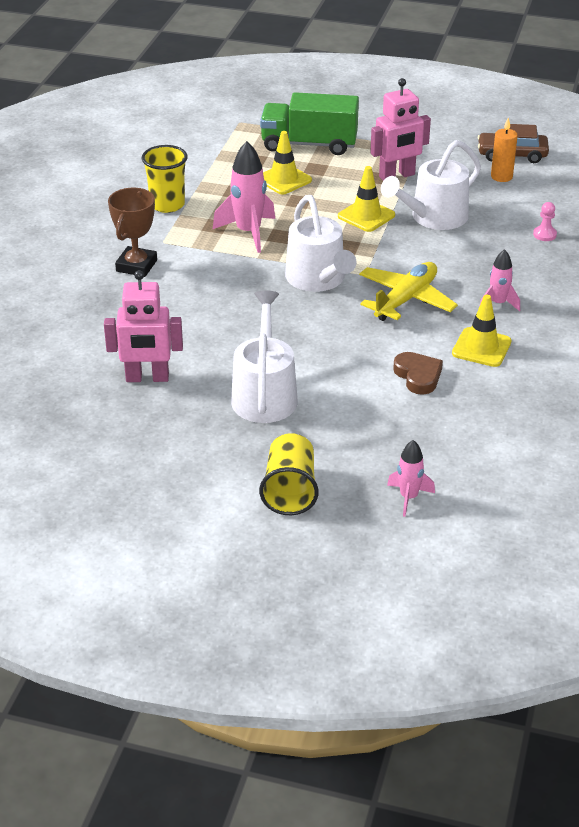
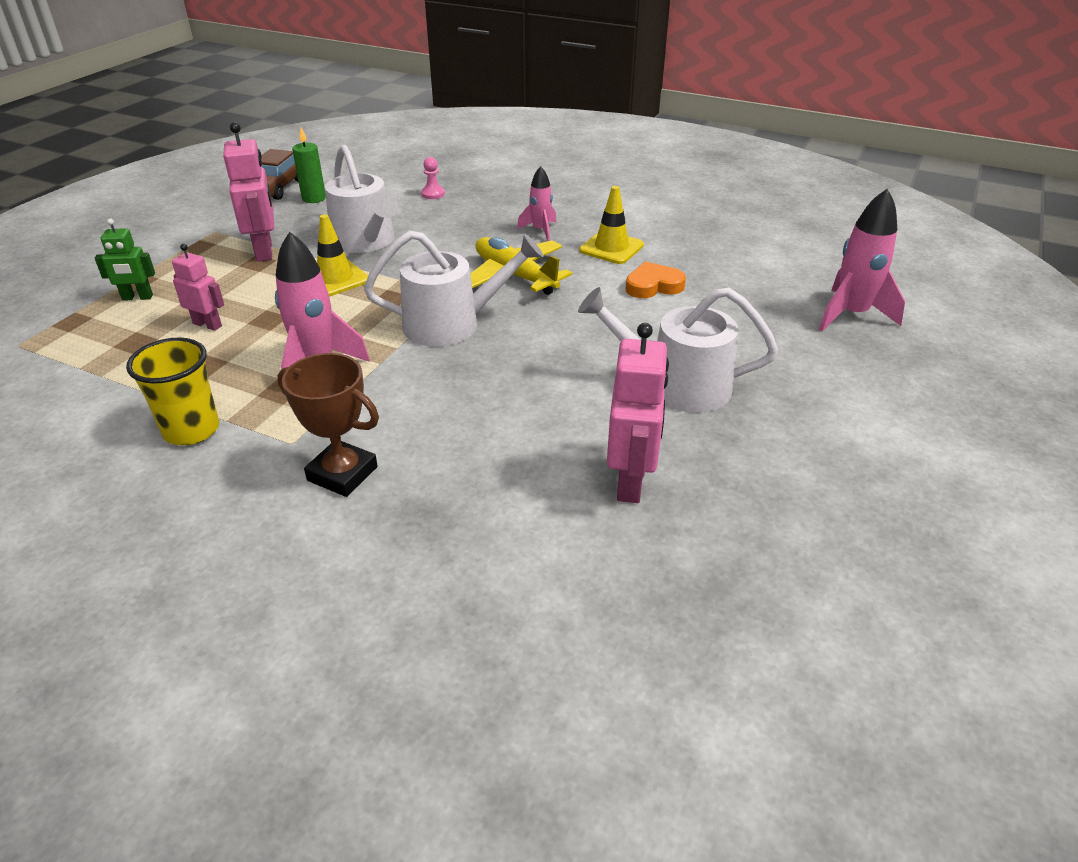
camera: 80 degrees left, 0 degrees up
(284, 179) = (207, 324): yellow traffic cone -> pink robot
(290, 490) = (854, 385): yellow cup -> none
(309, 144) = (137, 297): green truck -> green robot
(408, 497) = (851, 315): pink rocket -> pink rocket, size x1.70
(418, 376) = (653, 286): brown heart -> orange heart
(501, 177) = (314, 198): orange candle -> green candle

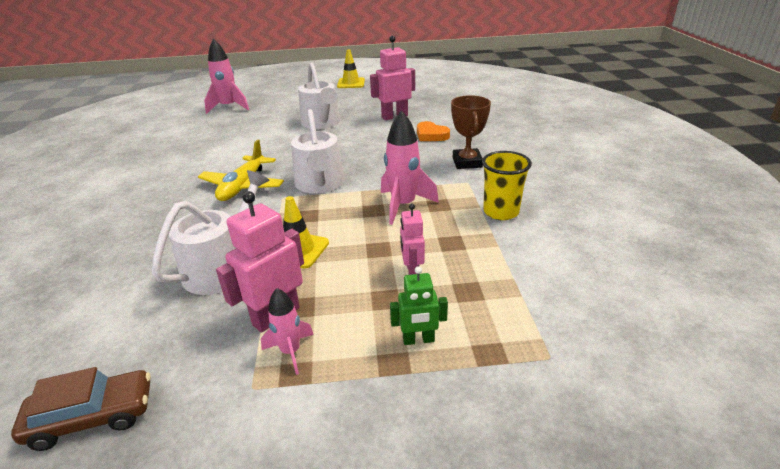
camera: 120 degrees left, 5 degrees down
(137, 297) = (418, 340): green robot -> green robot turned 120 degrees clockwise
(314, 198) = (124, 358): green candle -> none
(433, 194) = (93, 277): pink pawn -> none
(451, 324) = (320, 184): white watering can -> white watering can turned 150 degrees counterclockwise
(540, 230) = (163, 200): pink rocket -> pink rocket (291, 351)
(611, 248) = (182, 170): yellow traffic cone -> yellow traffic cone (351, 83)
(653, 286) = (228, 148): orange heart -> orange heart (431, 135)

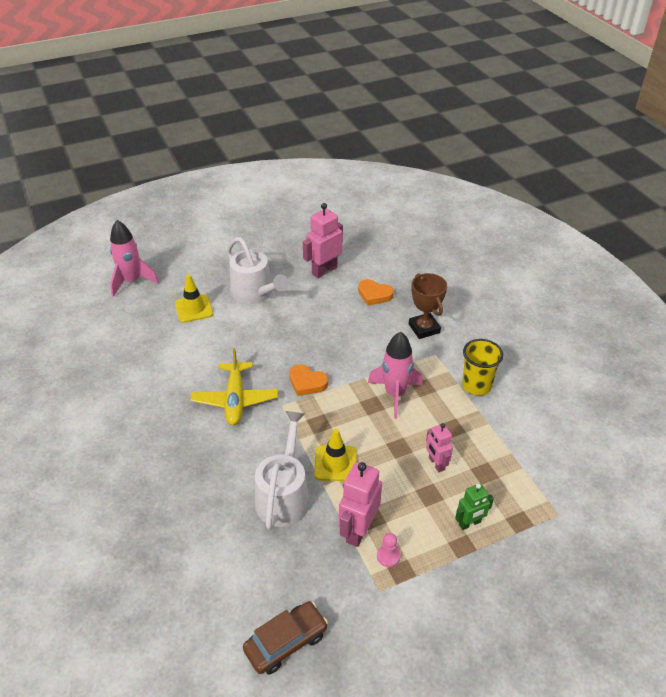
camera: 20 degrees left, 10 degrees up
(291, 351) = (388, 556): pink rocket -> pink pawn
(320, 184) = (307, 383): white watering can -> orange heart
(351, 83) = (246, 218): yellow traffic cone -> yellow traffic cone (194, 309)

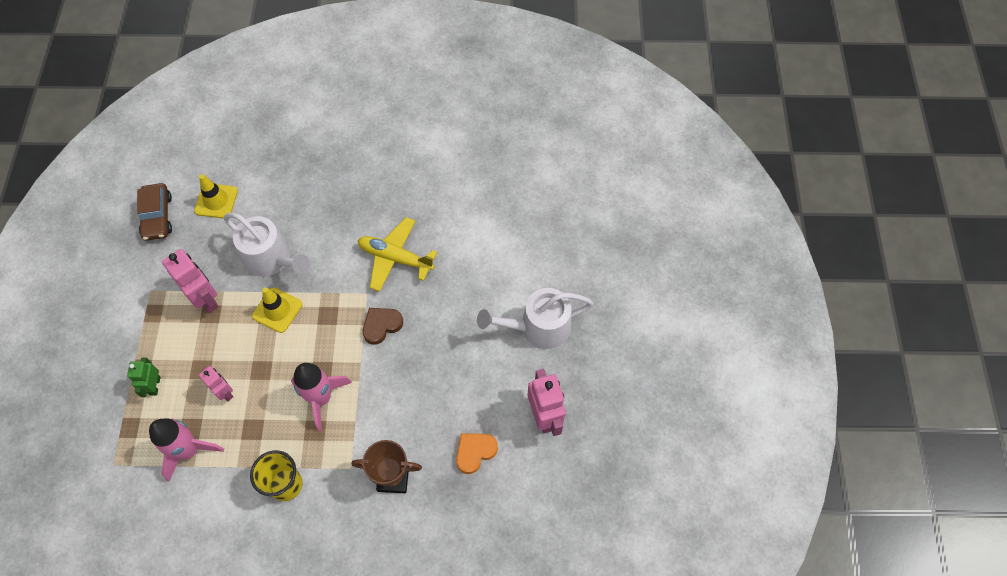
camera: 115 degrees right, 20 degrees up
(132, 281) = (614, 217): pink rocket -> pink rocket (189, 451)
(194, 309) = (541, 261): yellow traffic cone -> yellow traffic cone (216, 201)
(307, 383) = (381, 326): orange heart -> brown heart
(388, 556) = (171, 309): pink pawn -> none
(436, 464) = (225, 392): pink robot -> pink robot turned 45 degrees clockwise

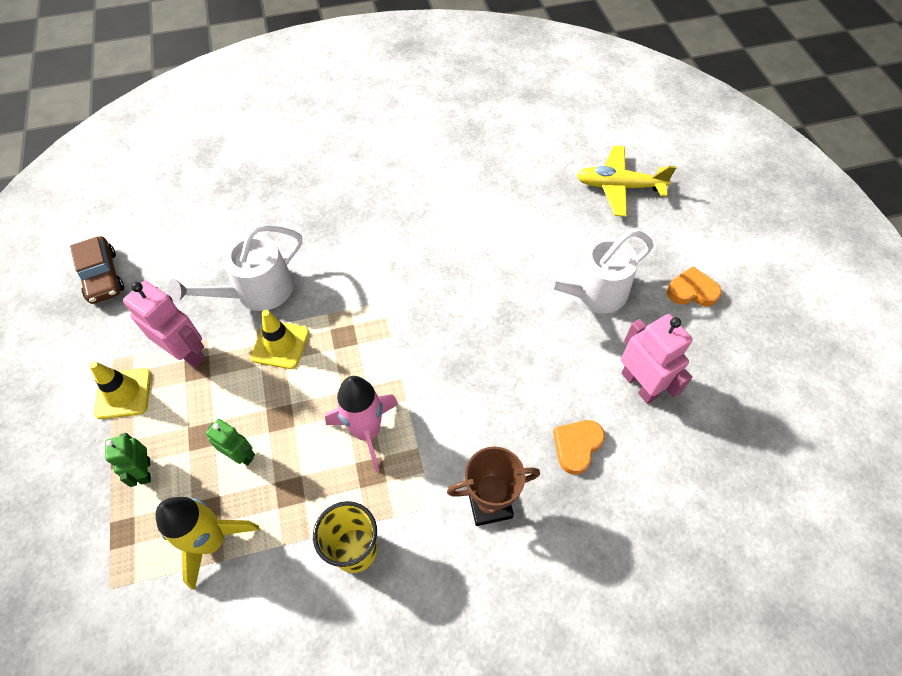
camera: 15 degrees left, 5 degrees down
(189, 451) = (212, 541): pink rocket -> yellow rocket
(216, 201) = (172, 245): yellow traffic cone -> yellow traffic cone (123, 393)
(225, 392) = (241, 455): pink robot -> green robot
(271, 259) = (256, 291): white watering can -> white watering can turned 120 degrees clockwise
(381, 326) = (412, 332): brown heart -> none
(395, 258) = (403, 258): yellow plane -> yellow plane (619, 187)
(622, 347) = (692, 291): none -> orange heart

